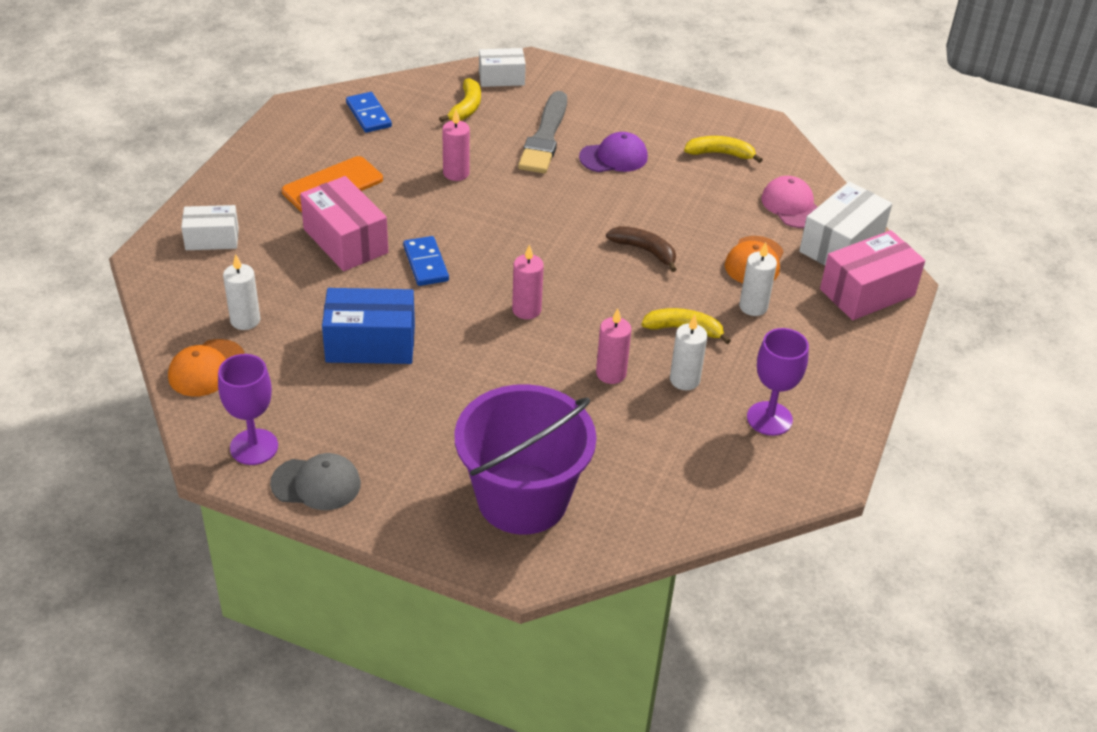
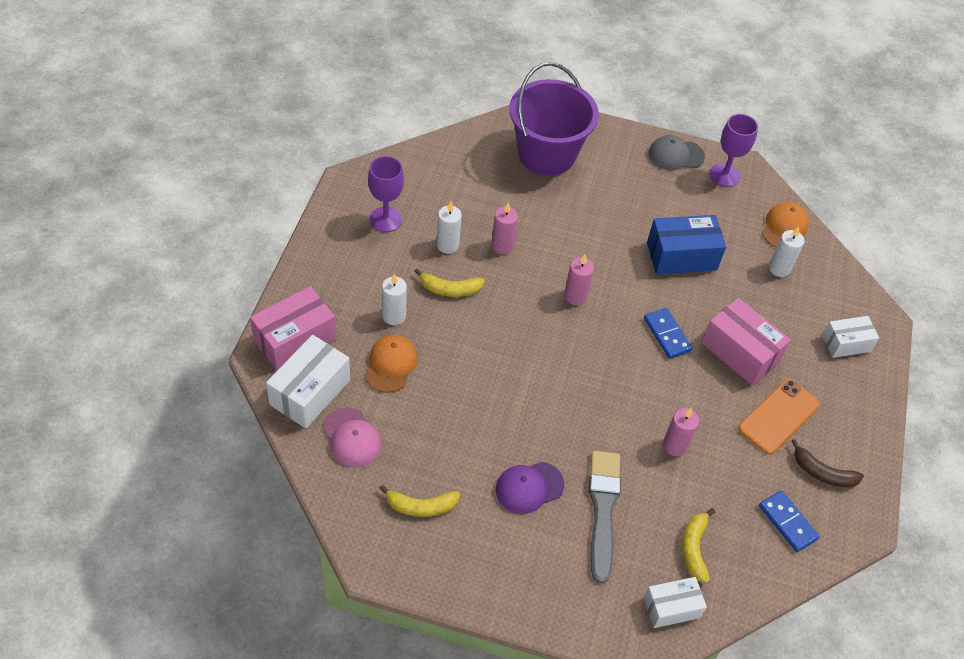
camera: 170 degrees right, 10 degrees up
(645, 251) = (487, 367): brown banana -> brown banana (822, 473)

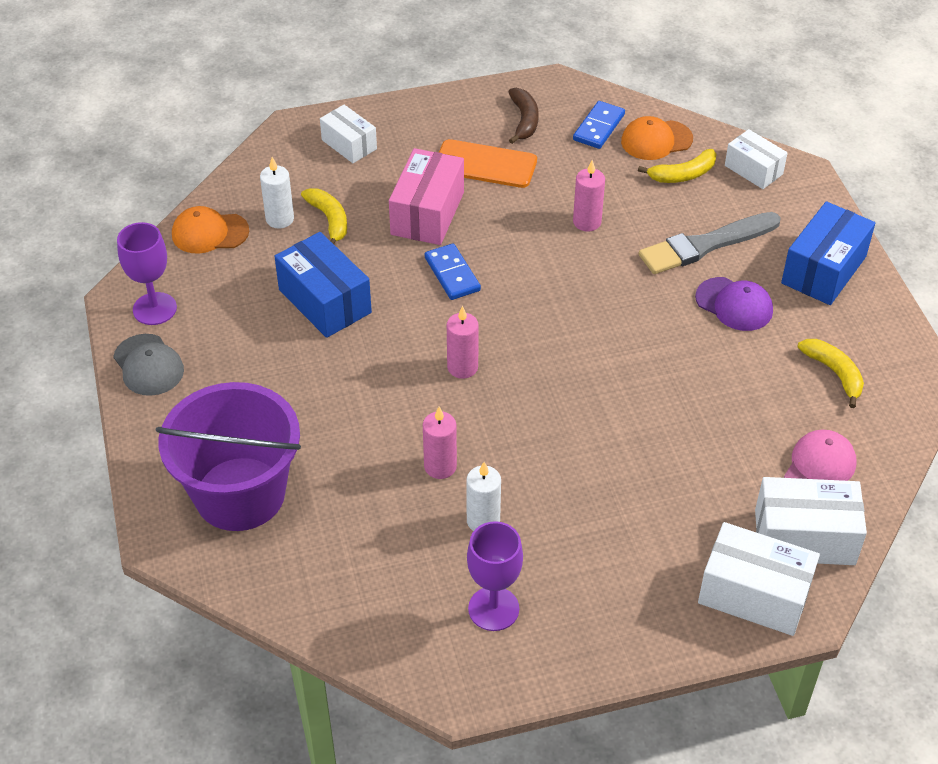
camera: 115 degrees left, 5 degrees down
(295, 340) = (754, 594): pink box -> white box
(391, 364) = (701, 484): orange cap -> orange cap (656, 140)
(394, 316) = (635, 517): white candle -> none
(450, 289) = (550, 484): yellow banana -> yellow banana (329, 220)
(524, 576) = (823, 270): none -> blue box
(667, 335) = (452, 274): blue domino -> blue domino turned 60 degrees counterclockwise

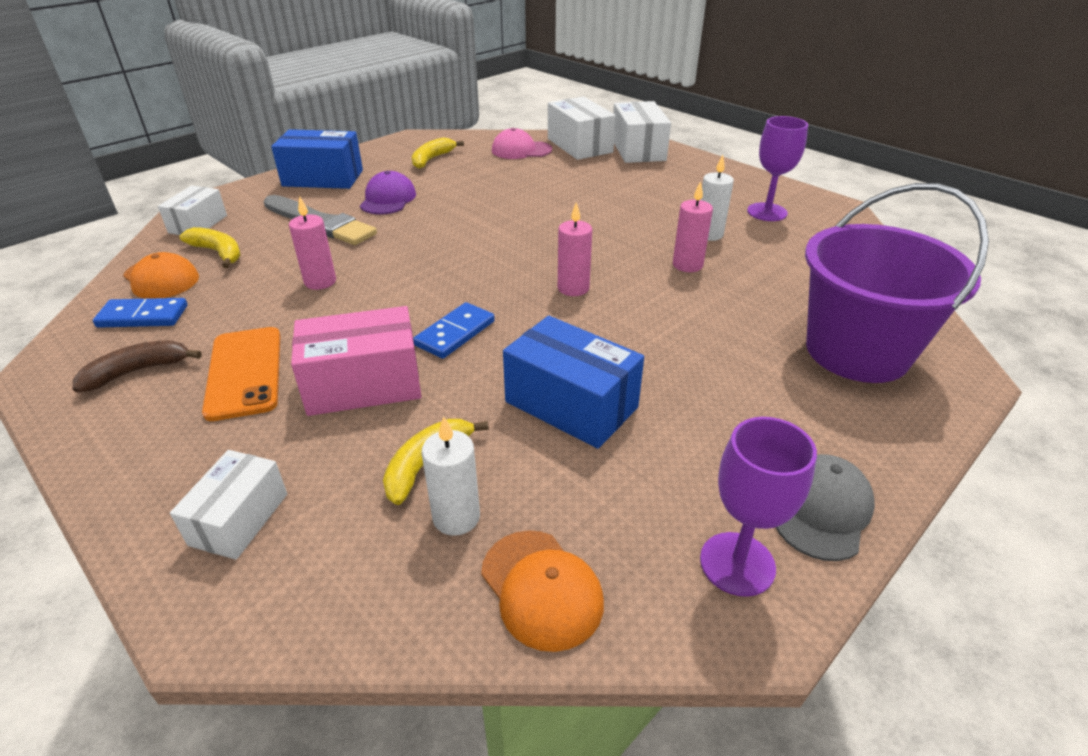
camera: 120 degrees left, 10 degrees down
(325, 301) = (571, 404): blue box -> blue box turned 75 degrees counterclockwise

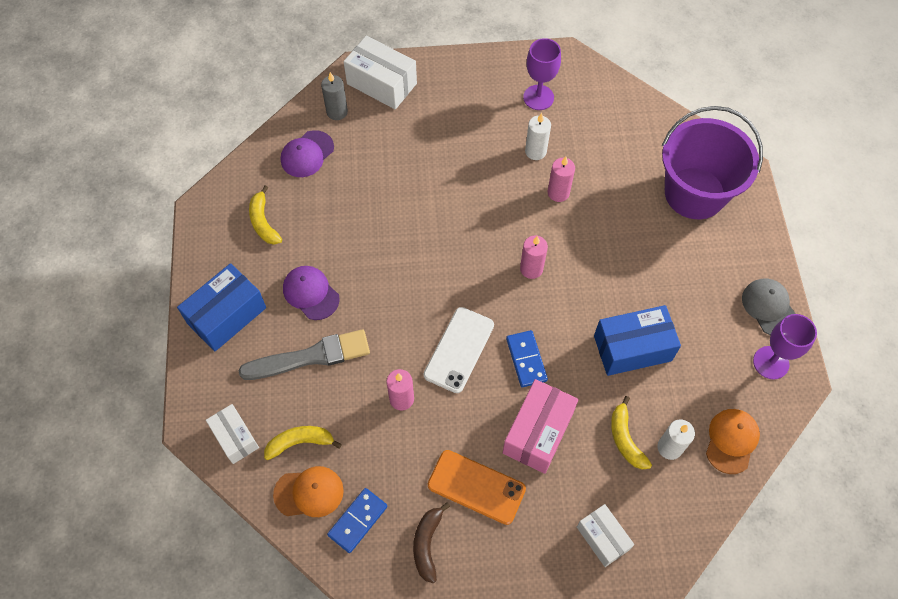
camera: 50 degrees left, 25 degrees up
(417, 289) = (459, 350): none -> white phone
(521, 150) = (307, 154): pink cap -> purple cap
(541, 589) = (731, 441): orange cap -> orange cap turned 75 degrees counterclockwise
(579, 145) = (337, 112): white box -> grey candle

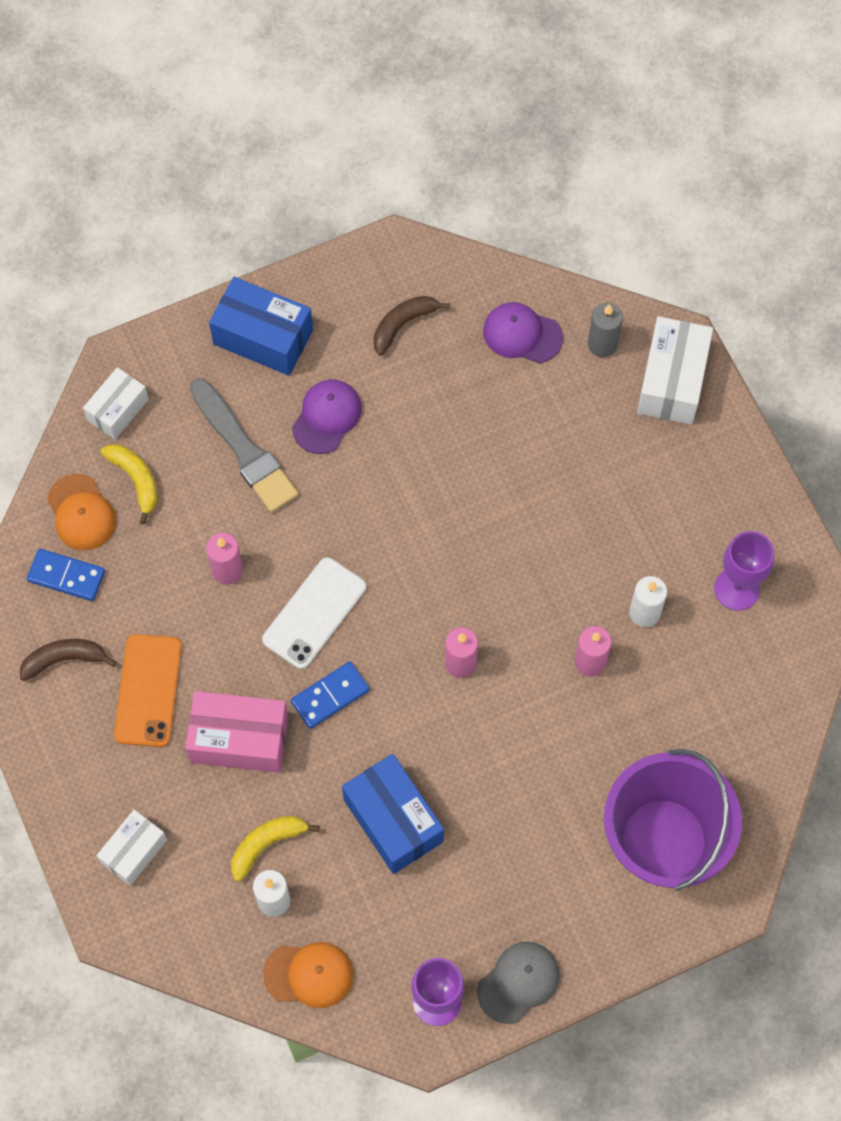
camera: 70 degrees right, 5 degrees up
(263, 222) = (403, 324): yellow banana -> brown banana
(459, 350) = (314, 613): white phone -> white phone turned 60 degrees counterclockwise

